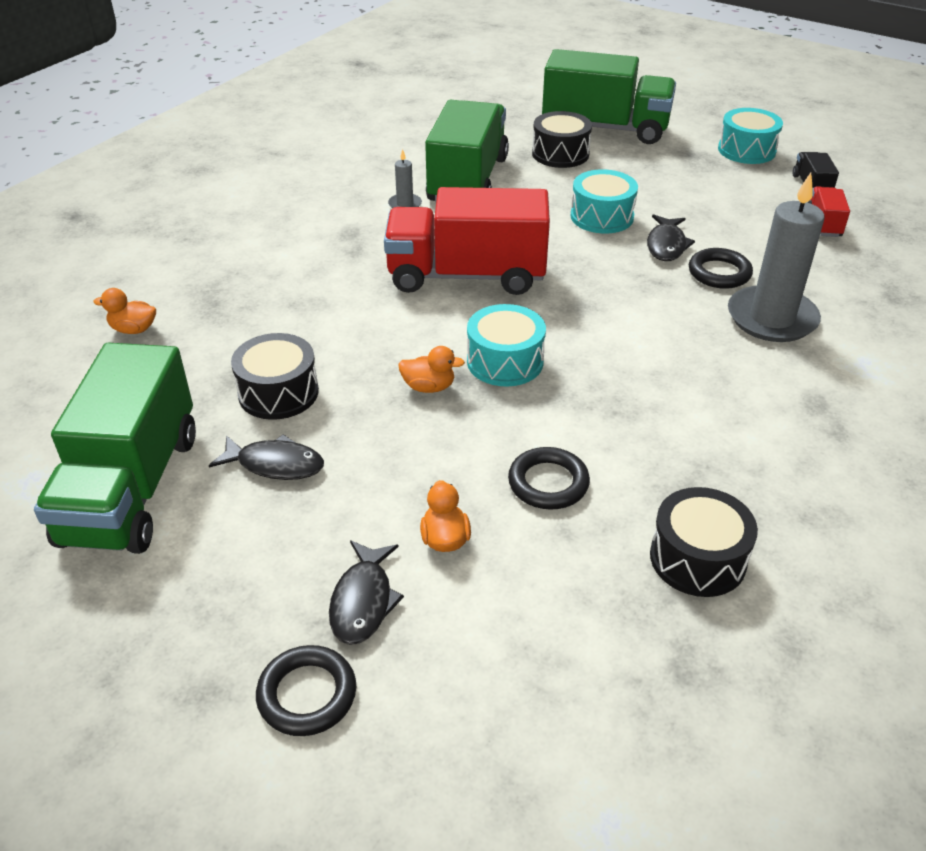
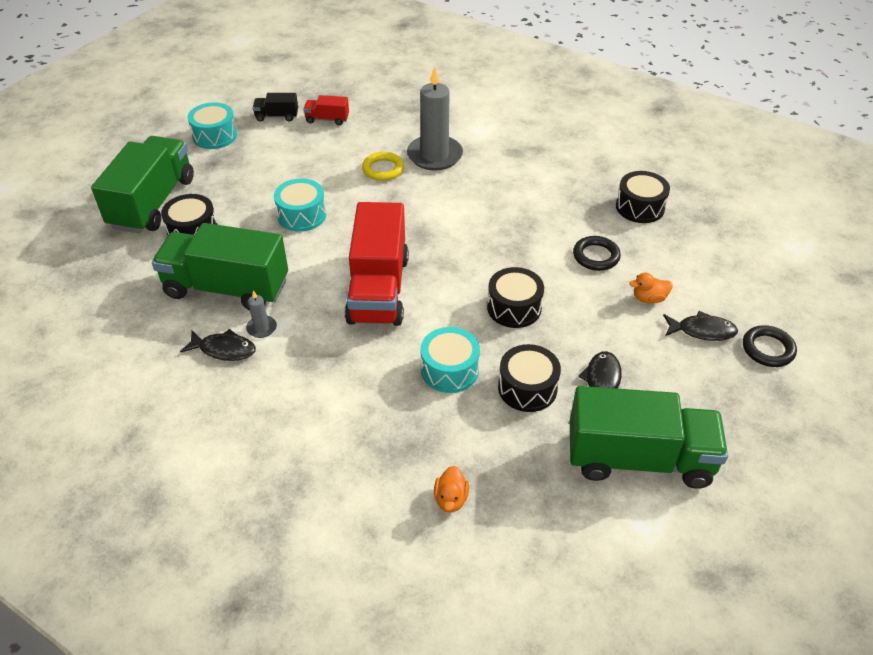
camera: 90 degrees left, 5 degrees up
(429, 387) = (514, 308): orange duck -> black drum
(505, 361) = (484, 271): turquoise drum -> turquoise drum (449, 370)
(666, 245) = (346, 188): black fish -> black fish (224, 349)
(719, 273) = (383, 169): black ring -> yellow ring

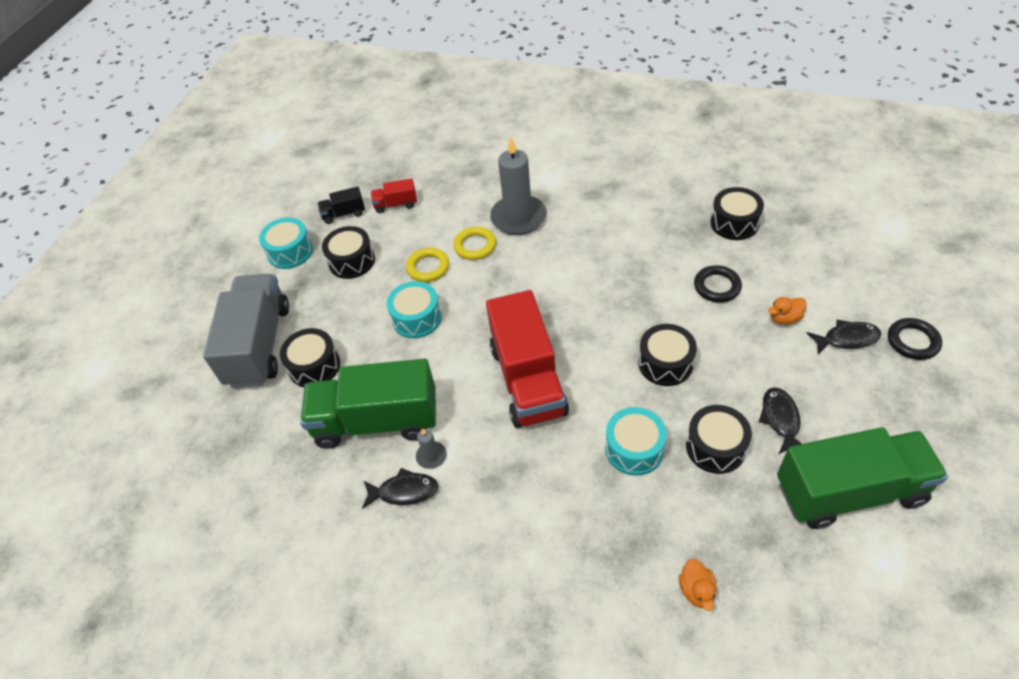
camera: 10 degrees left, 5 degrees up
(153, 203) = (259, 345): green truck -> grey truck
(265, 156) = (352, 261): none -> black drum
(332, 177) = (428, 267): none -> yellow ring

